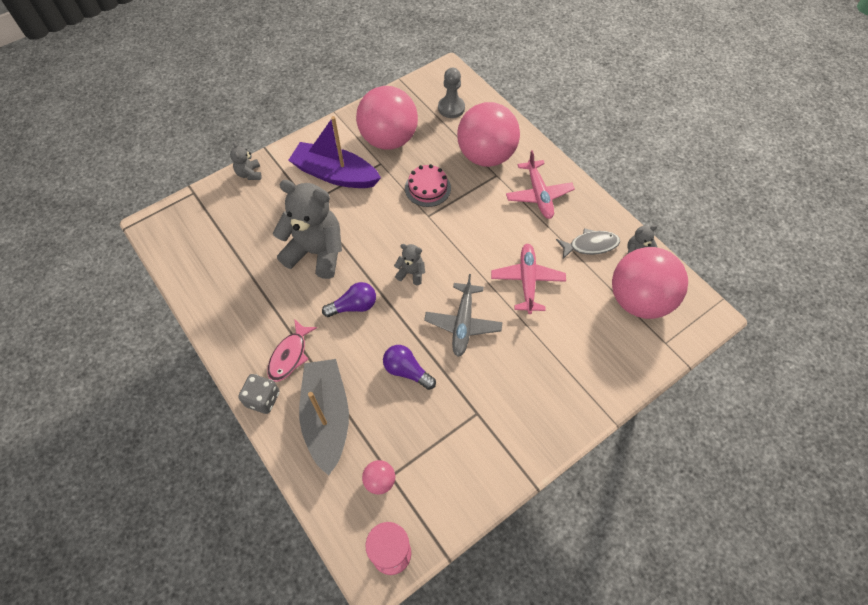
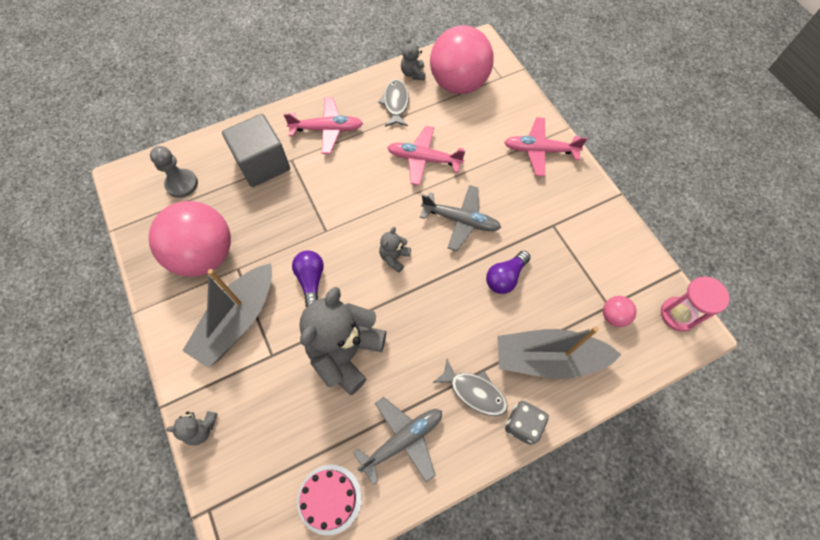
camera: 80 degrees left, 5 degrees up
(245, 306) = (403, 440): none -> grey plane
(290, 355) = (474, 392): pink fish -> grey fish
(335, 174) = (238, 320): purple boat -> grey boat
(354, 306) = (424, 319): purple light bulb -> purple light bulb (311, 280)
(427, 188) = (288, 225): pink cake -> pink cake (329, 499)
(486, 156) = (263, 164): pink ball -> grey cube
(572, 393) = (540, 150): none -> pink plane

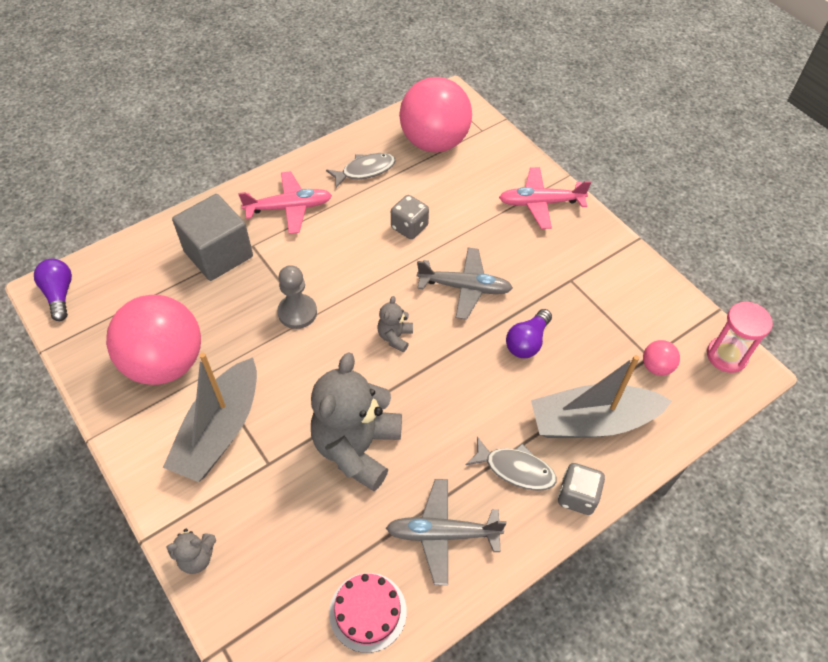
camera: 10 degrees left, 10 degrees down
(182, 184) = (122, 288): grey pawn -> grey pawn (297, 312)
(311, 280) = (301, 375): purple light bulb -> purple light bulb (59, 294)
(395, 103) = (365, 170): grey fish -> grey fish turned 75 degrees clockwise
(403, 440) = (442, 534): grey plane -> grey plane turned 135 degrees counterclockwise
(413, 73) = (379, 137): grey teddy bear -> none
(424, 159) = (409, 227): pink plane -> grey dice

